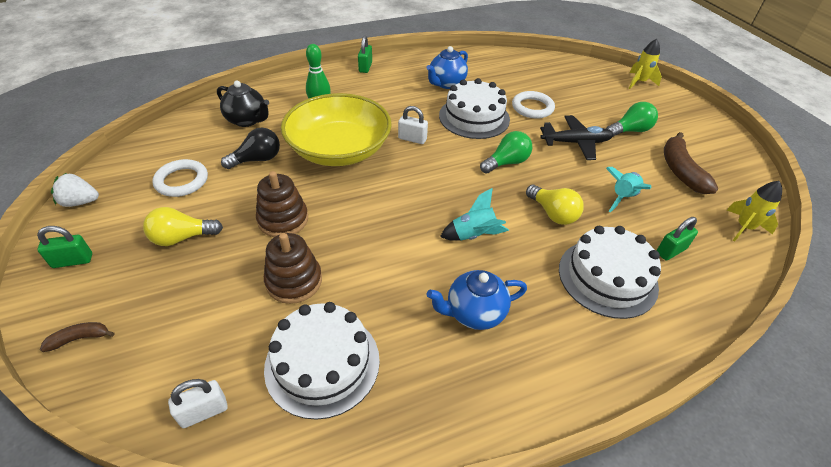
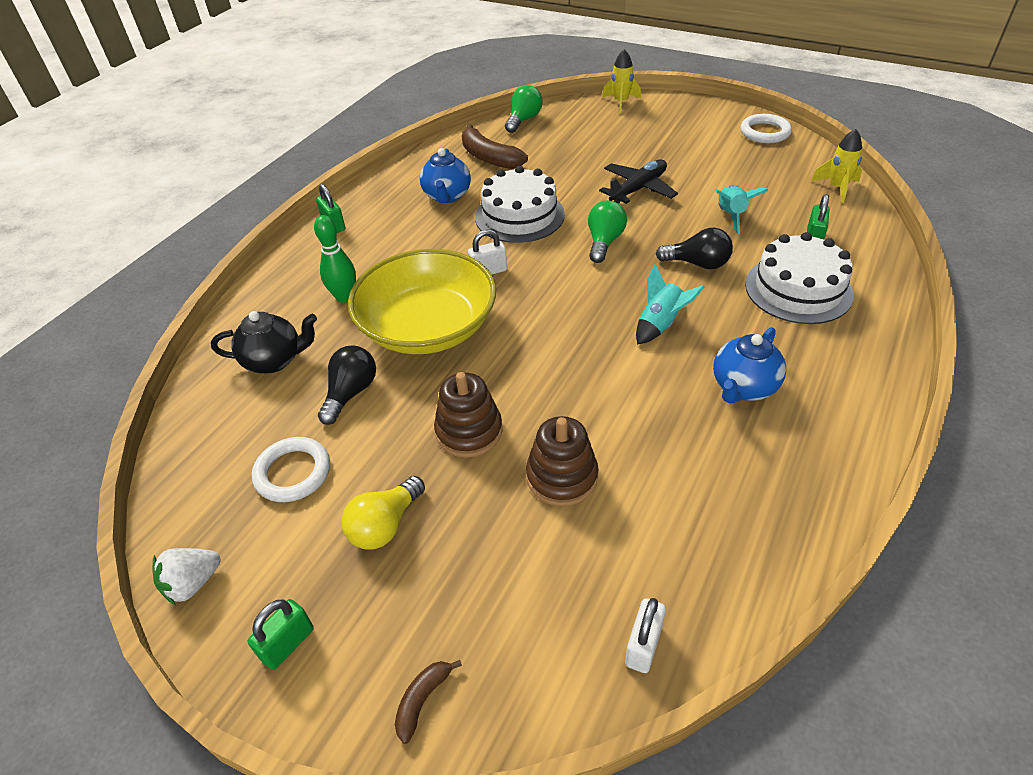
camera: 35 degrees left, 0 degrees up
(322, 363) = (684, 521): white cake -> none
(532, 108) = (560, 176): white ring -> white ring (765, 132)
(553, 213) = (697, 263): yellow light bulb -> black light bulb
(630, 130) = (667, 153): green light bulb -> green light bulb (523, 120)
(680, 171) = (744, 167): brown banana -> brown banana (489, 157)

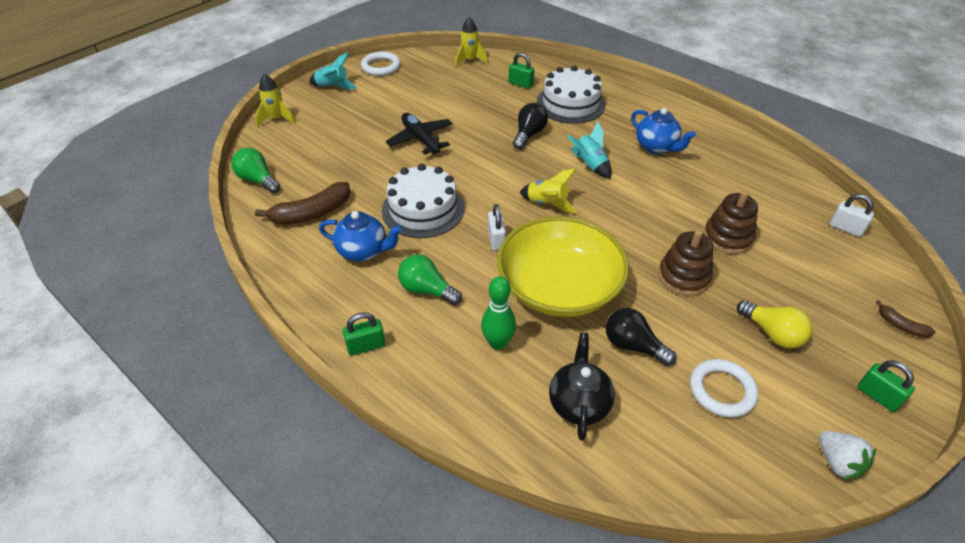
camera: 80 degrees left, 0 degrees up
(563, 299) = (547, 204): none -> yellow rocket
(604, 242) = (484, 170): green light bulb -> green light bulb (427, 290)
(731, 216) = (480, 107): turquoise rocket -> turquoise rocket (333, 87)

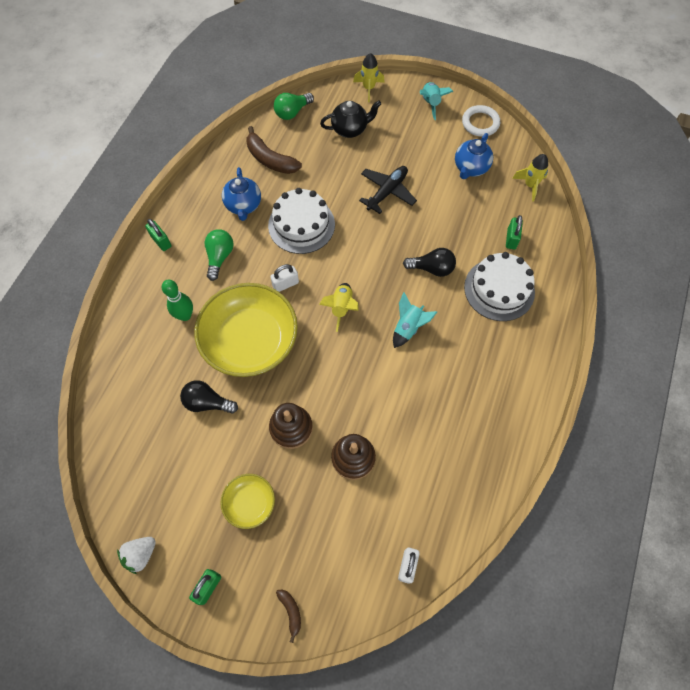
camera: 70 degrees right, 20 degrees up
(258, 180) = (292, 112): green light bulb -> green light bulb turned 150 degrees counterclockwise
(578, 404) = (148, 378): black teapot -> black teapot (350, 129)
(633, 346) = (207, 402): black light bulb -> black light bulb turned 90 degrees counterclockwise
(656, 147) = (462, 378): blue teapot -> blue teapot (470, 168)
(722, 390) = (183, 470): white ring -> none
(772, 333) = (250, 503): yellow light bulb -> yellow bowl
(900, 326) = (291, 611): brown banana -> brown banana turned 135 degrees clockwise

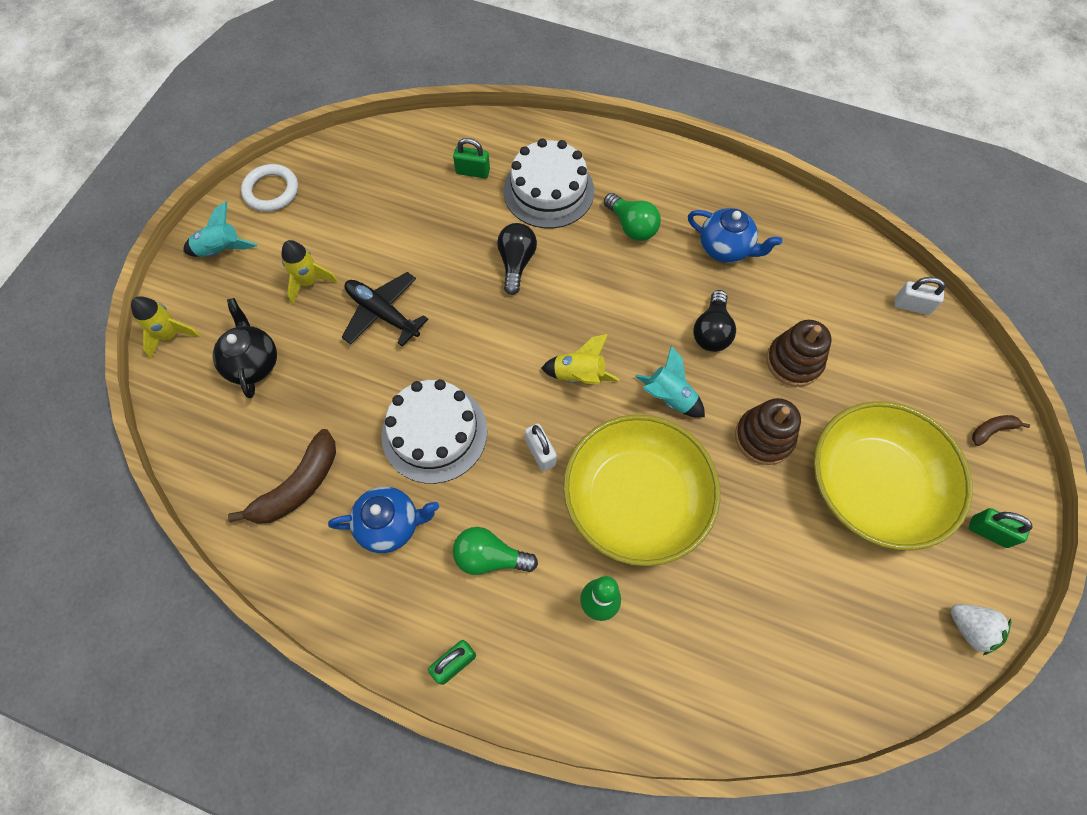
camera: 90 degrees left, 0 degrees up
(207, 402) = (740, 555): black light bulb -> black light bulb (711, 331)
(250, 503) = (873, 486): yellow bowl -> yellow bowl, size x2.07
(292, 112) = (199, 454): green light bulb -> green light bulb (632, 226)
(408, 327) = (607, 294): turquoise rocket -> turquoise rocket (669, 397)
(470, 168) = (351, 208): blue teapot -> blue teapot (725, 248)
(530, 185) = (388, 144): yellow rocket -> yellow rocket (309, 282)

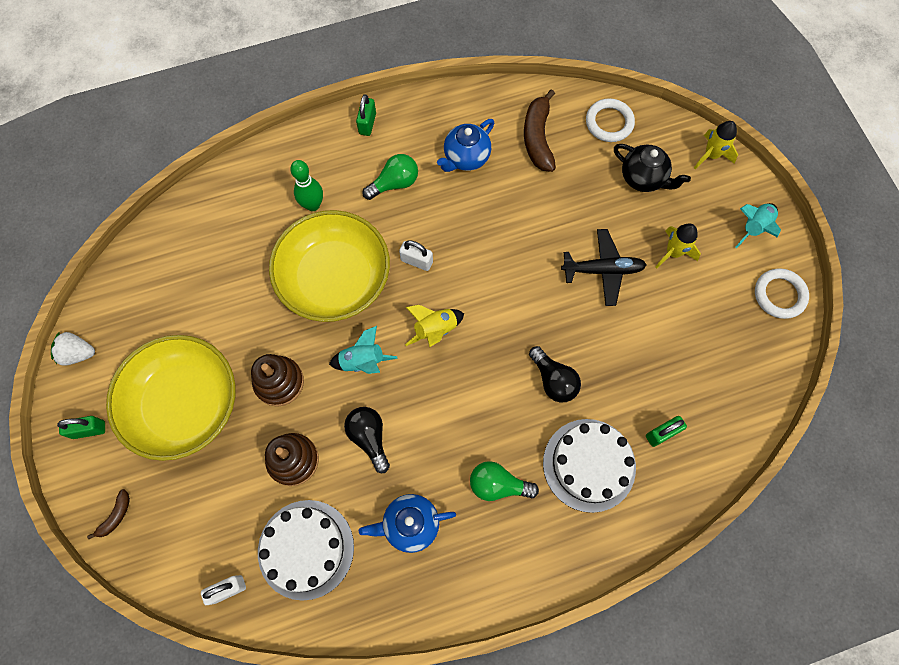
camera: 140 degrees right, 5 degrees up
(214, 444) = (609, 122): none -> white ring
(434, 433) = (492, 223): white cake -> white cake (306, 549)

